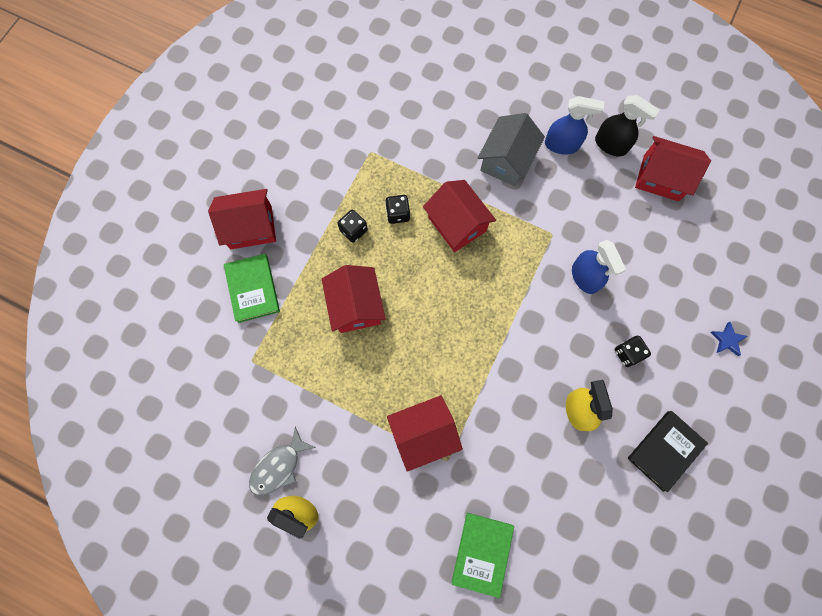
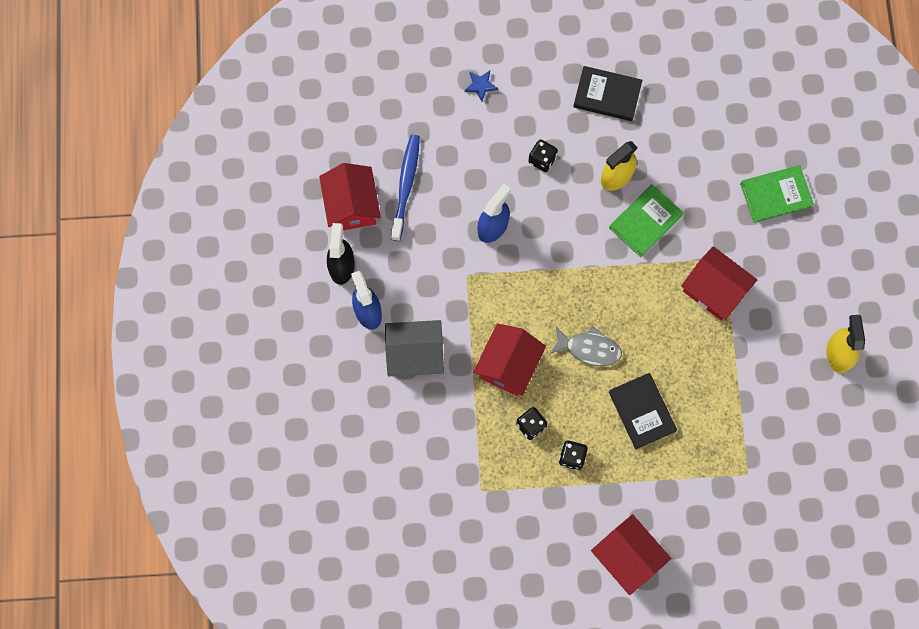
camera: 120 degrees left, 0 degrees up
(253, 289) = (684, 515): green book -> green book (645, 222)
(279, 466) = (816, 393): grey fish -> grey fish (589, 349)
(356, 306) = (642, 411): red house -> black book
(658, 228) = (406, 185): none -> blue toothbrush

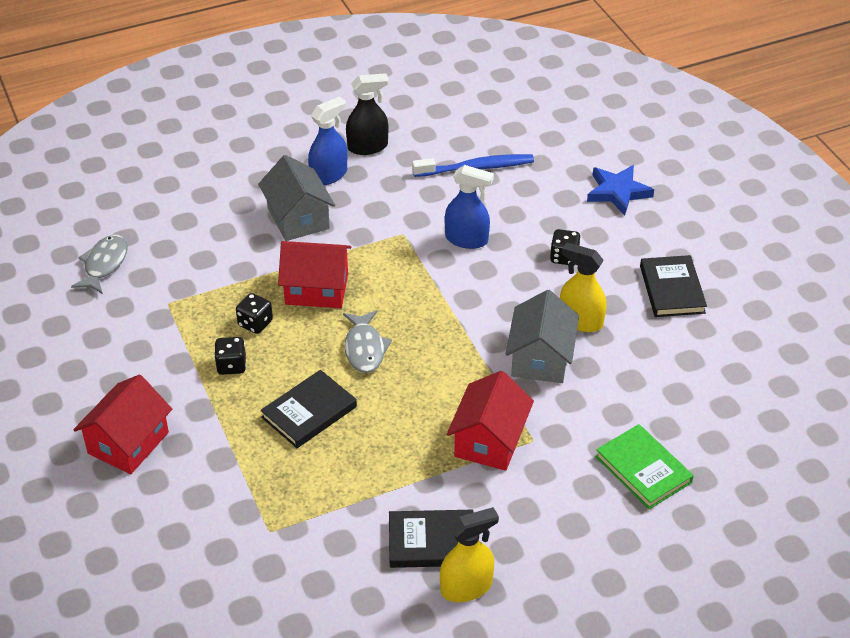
camera: 70 degrees right, 30 degrees down
(351, 205) = (434, 138): red house -> none
(413, 533) = (104, 264): none -> grey fish
(480, 86) = (618, 192): blue star -> blue star, size x1.76
(645, 222) = (540, 358): green book -> grey house
(793, 363) = (432, 542): none -> black book

